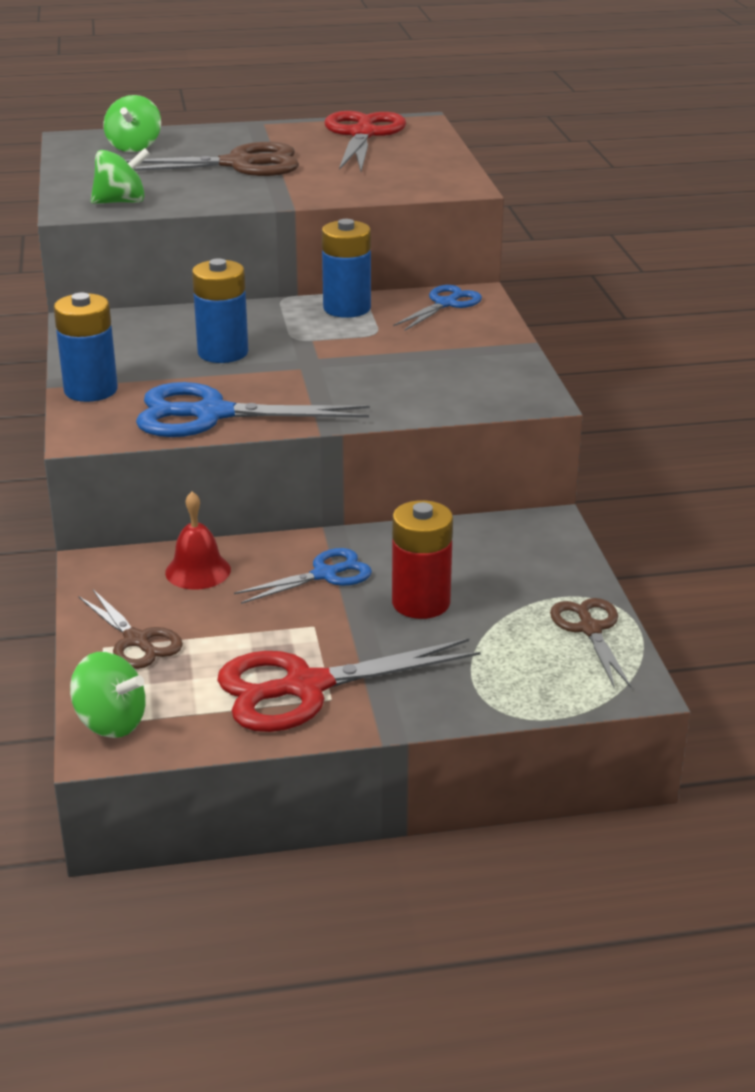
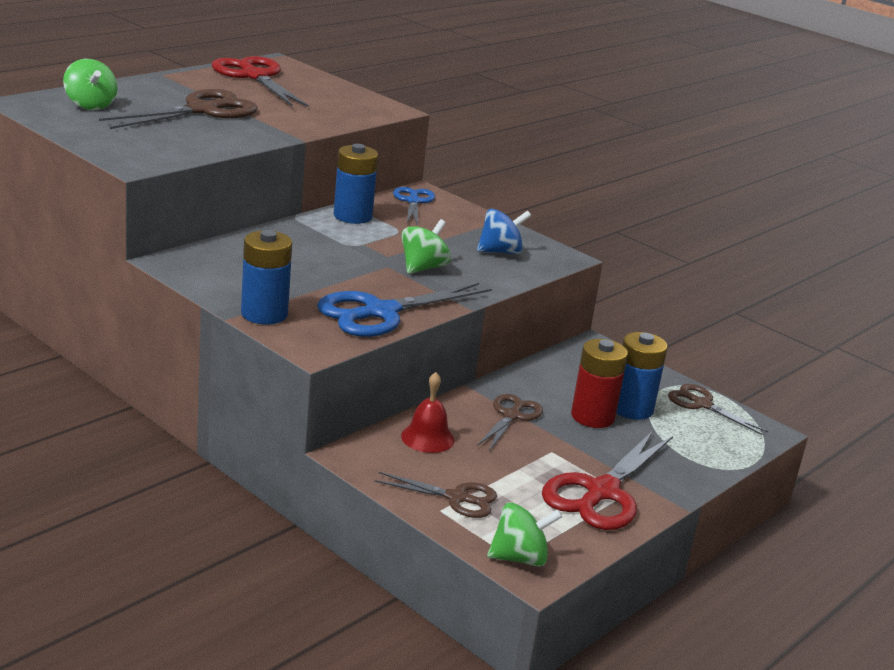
camera: 40 degrees left, 5 degrees down
(121, 202) = (164, 153): green spinning top -> green spinning top (423, 268)
(223, 353) = (317, 265): blue battery -> blue battery (631, 409)
(325, 575) = (511, 416): blue scissors -> brown scissors
(461, 378) = (500, 252): none -> blue spinning top

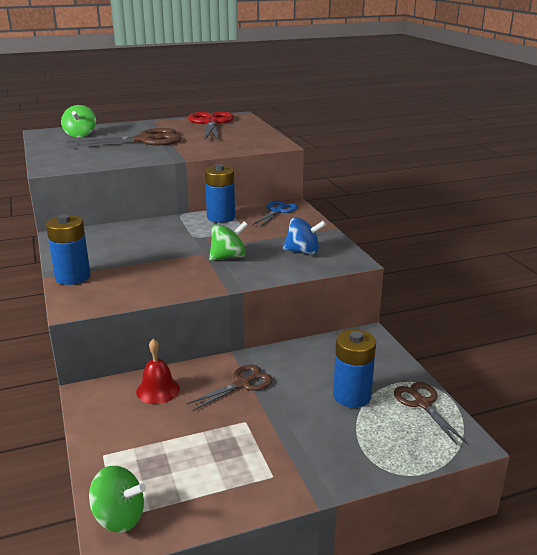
camera: 30 degrees right, 0 degrees up
(380, 312) = (155, 286): blue scissors -> none
(456, 498) = (126, 447): brown scissors -> none
(592, 417) = (310, 397): red battery -> none
(602, 492) = (253, 469): red scissors -> none

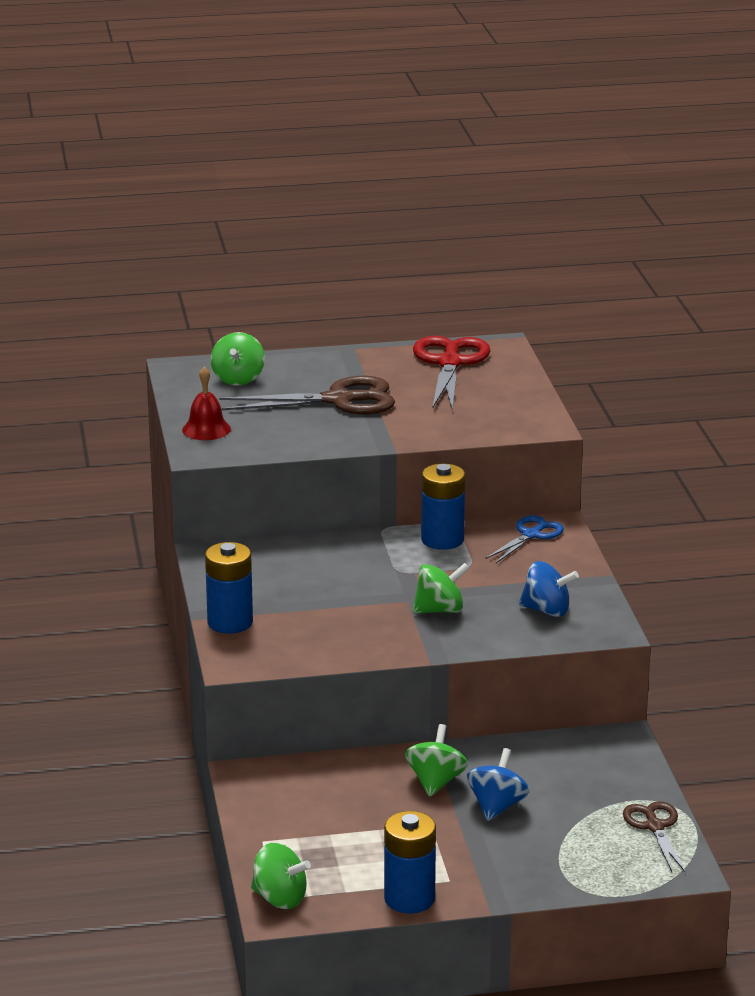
camera: 10 degrees right, 0 degrees up
(158, 390) = (329, 779): red bell -> red bell (206, 429)
(242, 384) = (435, 782): brown scissors -> green spinning top
(295, 399) = (497, 806): none -> blue spinning top
(352, 396) = (570, 809): blue battery -> blue battery (409, 899)

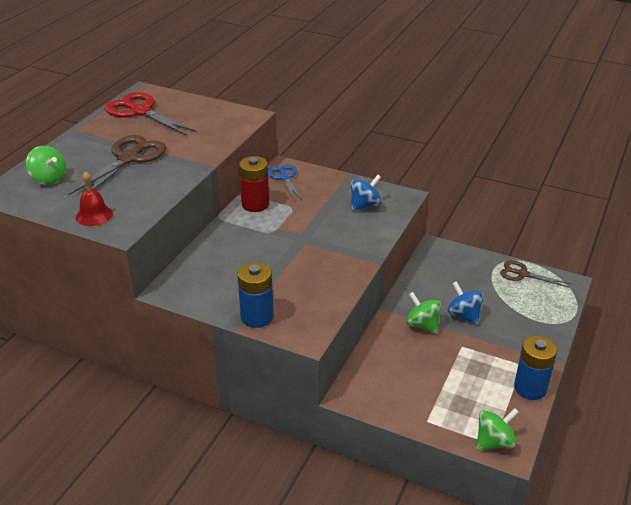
camera: 55 degrees left, 10 degrees up
(440, 610) = (328, 237): green spinning top -> none
(442, 540) = (255, 204): blue battery -> red battery

